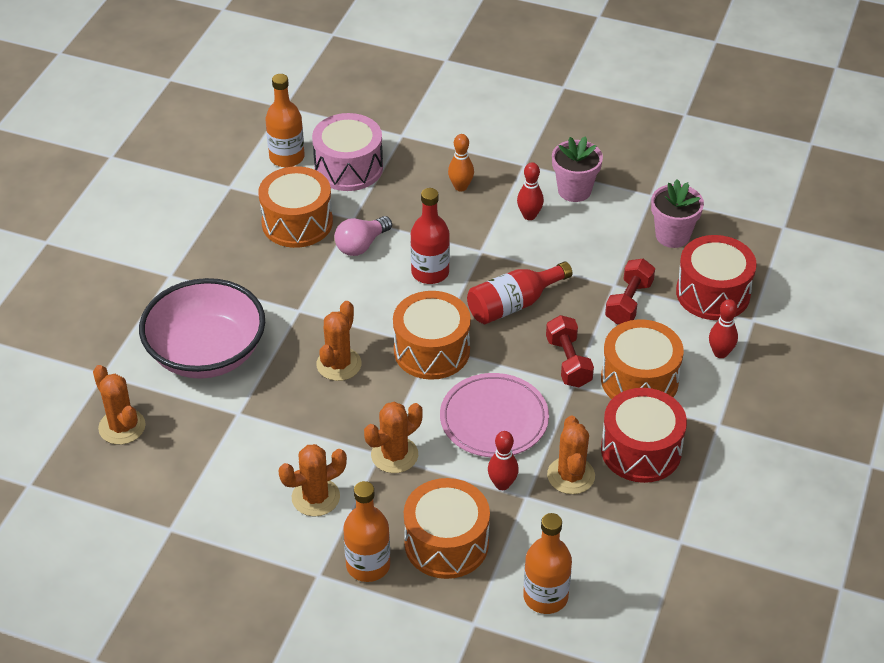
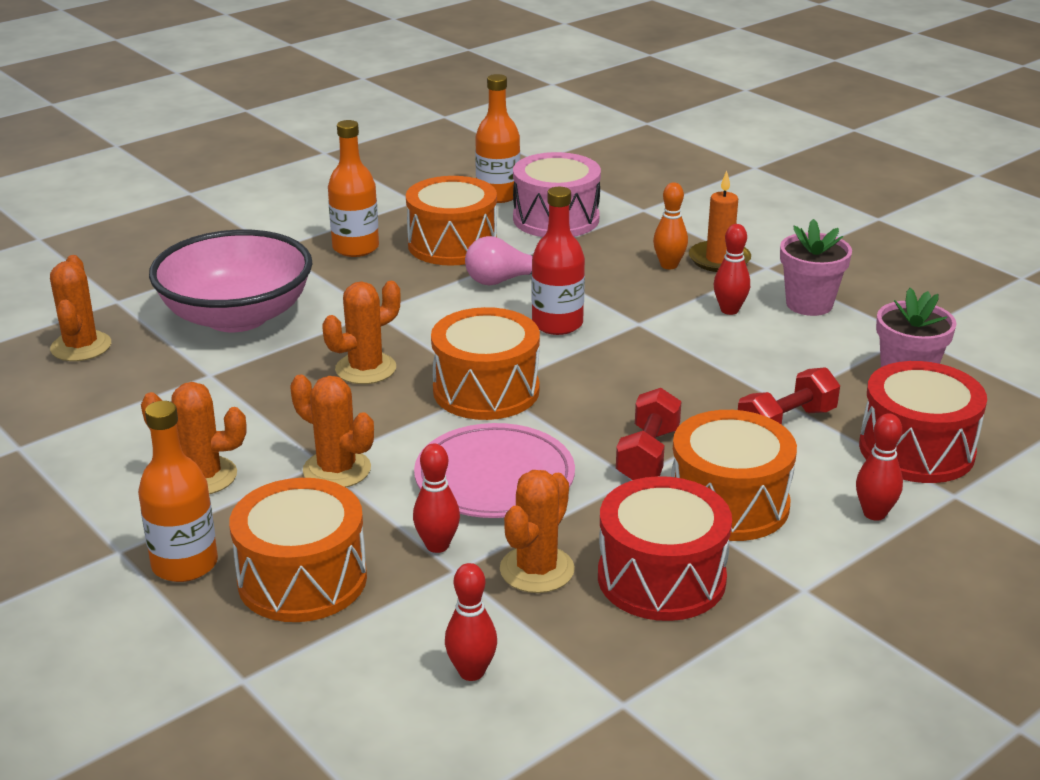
camera: 30 degrees right, 15 degrees down
(394, 455) = (337, 470): orange cactus -> orange cactus turned 45 degrees clockwise
(489, 169) = (719, 260): none -> orange candle
(513, 304) = (630, 380): red bottle -> none
(545, 597) = (367, 690): orange bottle -> orange bottle (355, 248)
(590, 559) = (471, 672): none -> red bowling pin

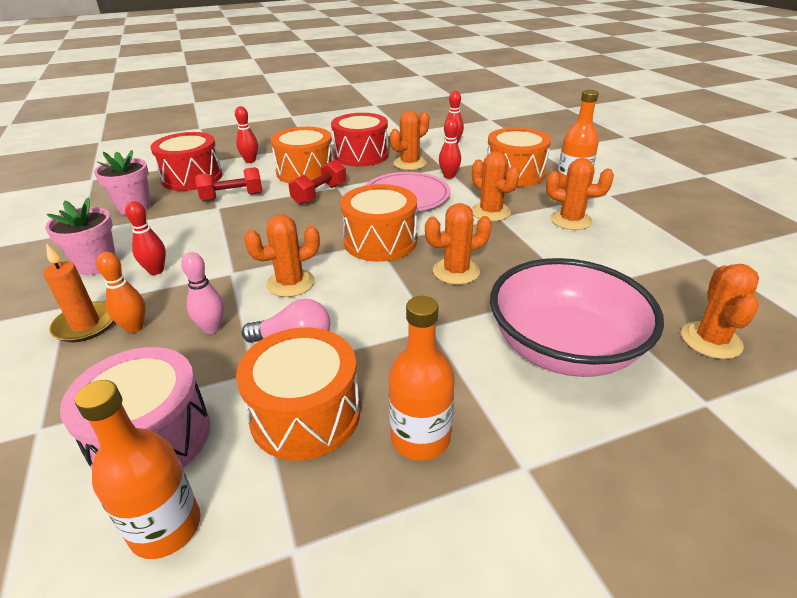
camera: 160 degrees left, 5 degrees up
(557, 324) = (290, 283): red bottle -> orange cactus
(594, 276) = (212, 328): none -> pink bowling pin

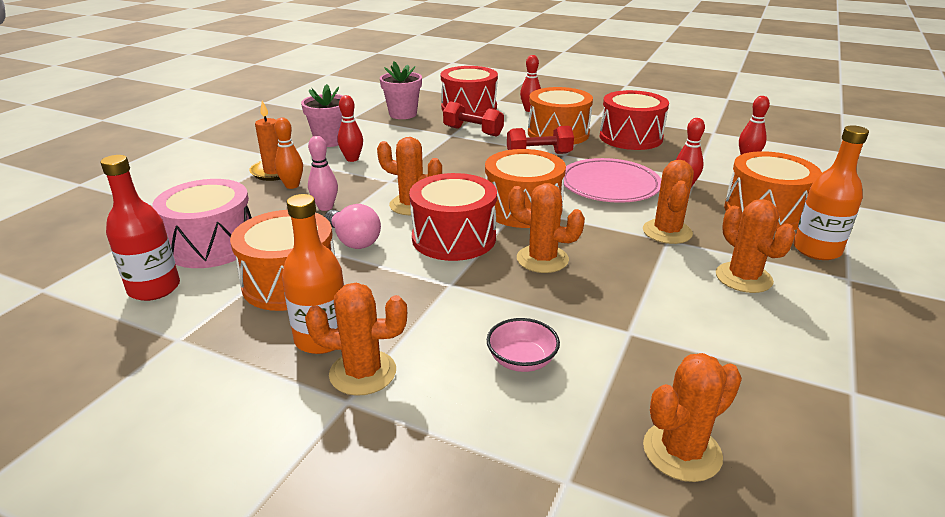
camera: 45 degrees right, 5 degrees down
(166, 527) = (154, 288): orange bottle -> red bottle
(371, 291) = (454, 238): none -> red drum
(410, 163) = (665, 161): orange cactus -> orange cactus (363, 373)
(563, 348) = (522, 360): pink bowl -> pink bowl, size x0.40

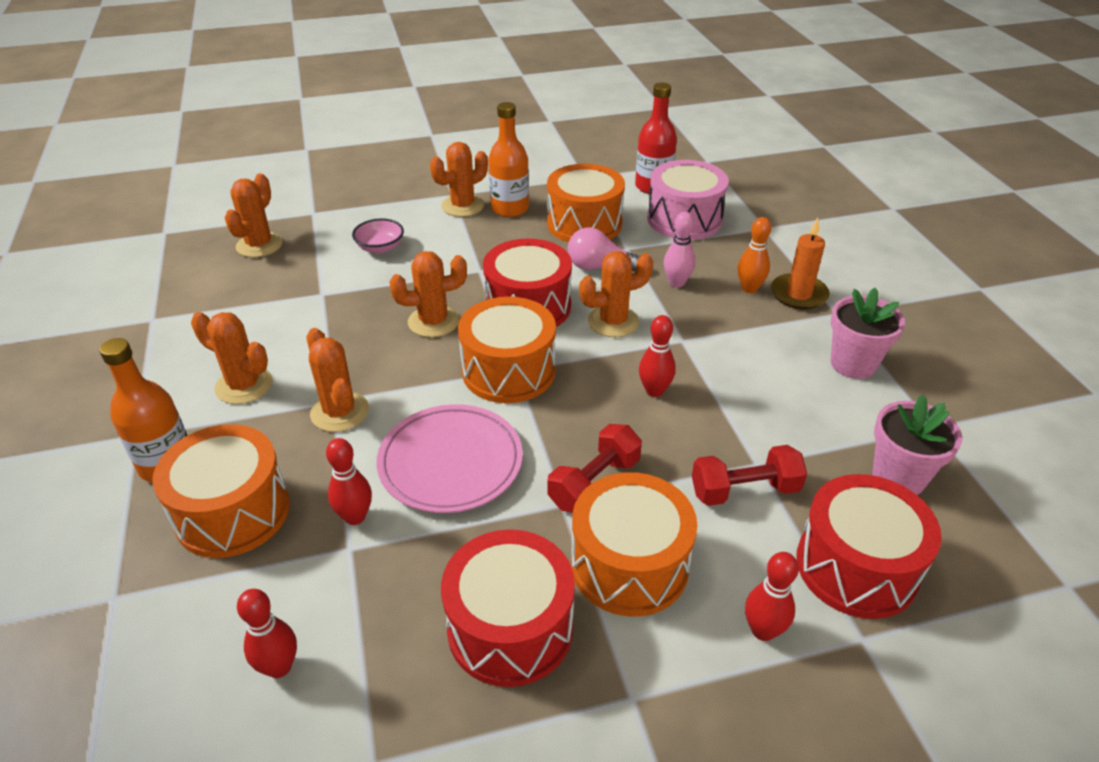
camera: 140 degrees right, 10 degrees up
(352, 159) = (773, 349): red bowling pin -> red bowling pin (654, 391)

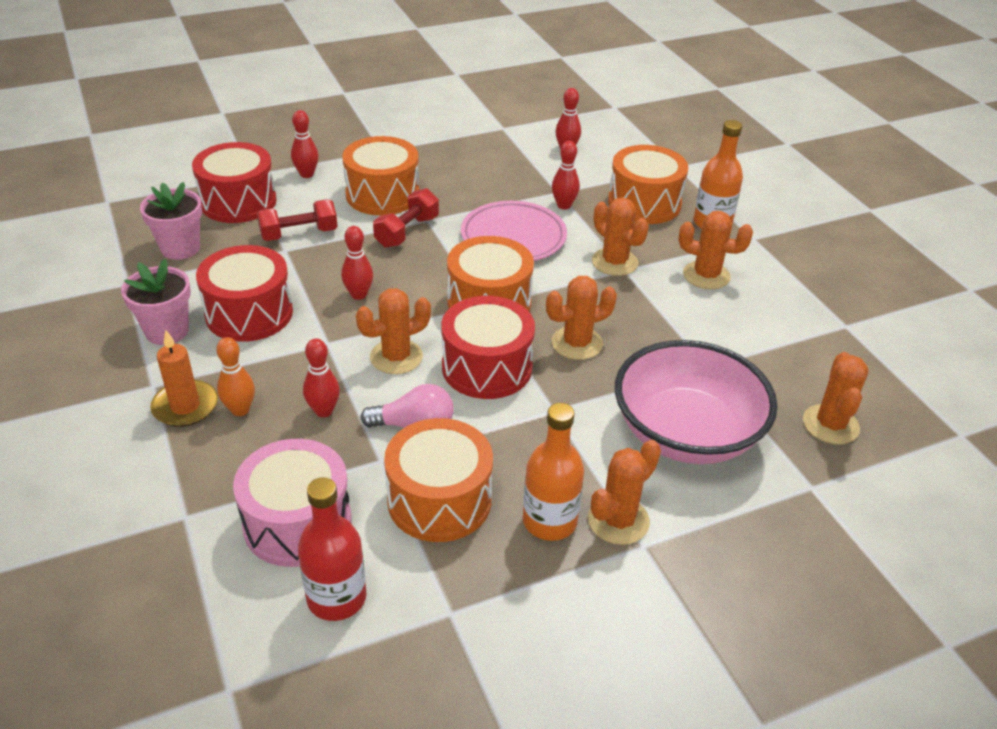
camera: 170 degrees right, 0 degrees up
(380, 248) = (686, 433): pink bowl -> pink bowl, size x2.50
(510, 628) = (450, 168): red drum -> red drum (249, 313)
(676, 283) = (323, 411): pink bowling pin -> red bowling pin

